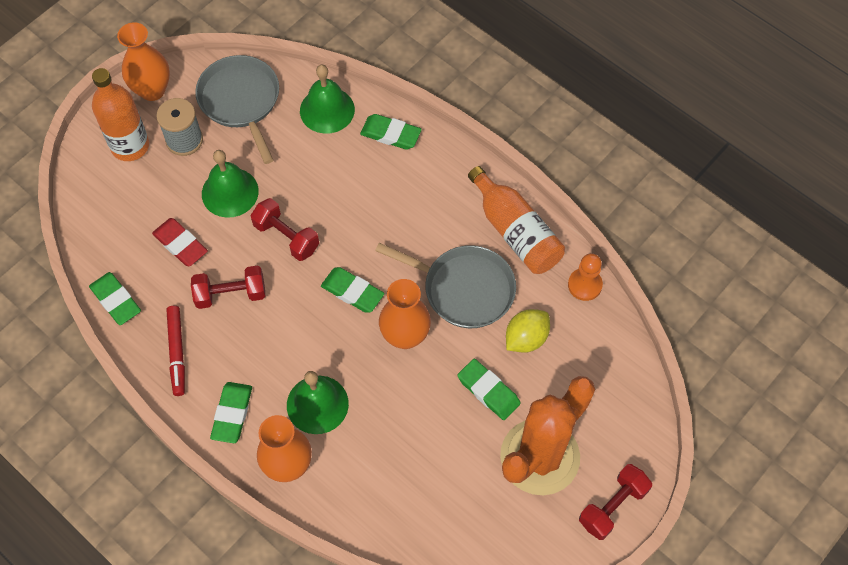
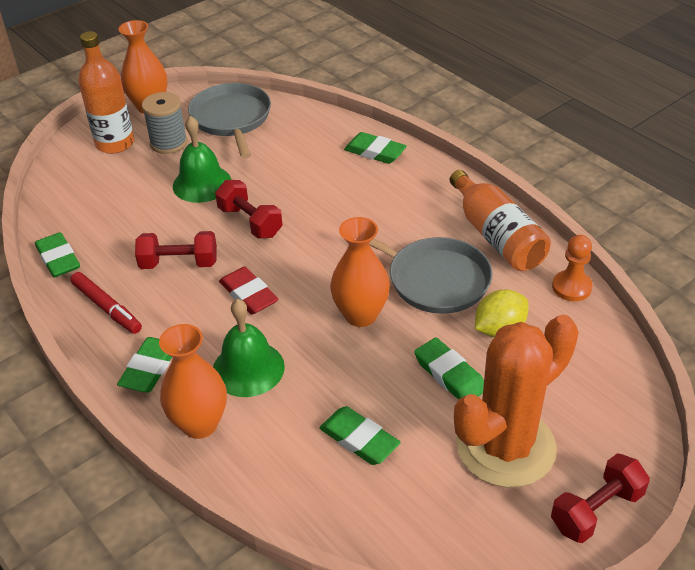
camera: 10 degrees right, 20 degrees down
(177, 353) = (107, 308): red marker -> red marker turned 45 degrees counterclockwise
(180, 244) = (140, 219): red eraser -> red eraser (248, 294)
(327, 110) = (314, 130): green bell -> none
(352, 292) = (310, 272): green eraser -> green eraser (359, 439)

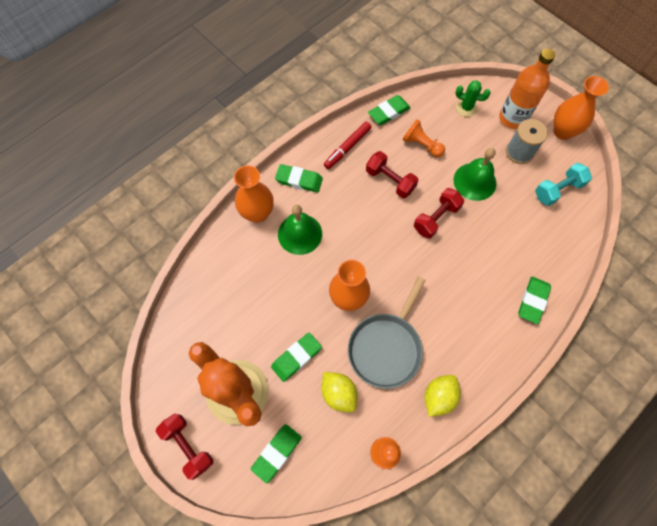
camera: 85 degrees right, 25 degrees up
(82, 182) = (466, 108): none -> green cactus
(129, 228) = (421, 145): none -> orange pawn
(179, 263) = (390, 180): red dumbbell -> red dumbbell turned 45 degrees counterclockwise
(231, 119) = (557, 190): grey pan -> turquoise dumbbell
(248, 294) = (364, 226): red eraser -> none
(359, 439) = (245, 302): green eraser -> green eraser (277, 453)
(496, 236) = (438, 397): orange bottle -> yellow lemon

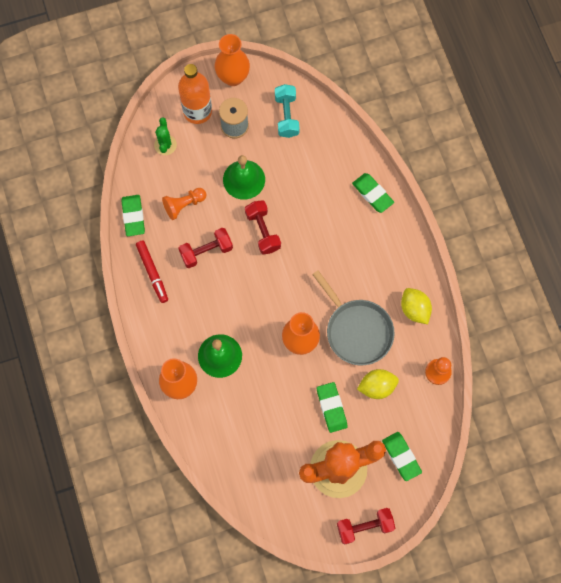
camera: 65 degrees left, 5 degrees up
(299, 180) = (164, 332): green eraser -> none
(466, 108) = (165, 145): green cactus -> green cactus turned 45 degrees counterclockwise

